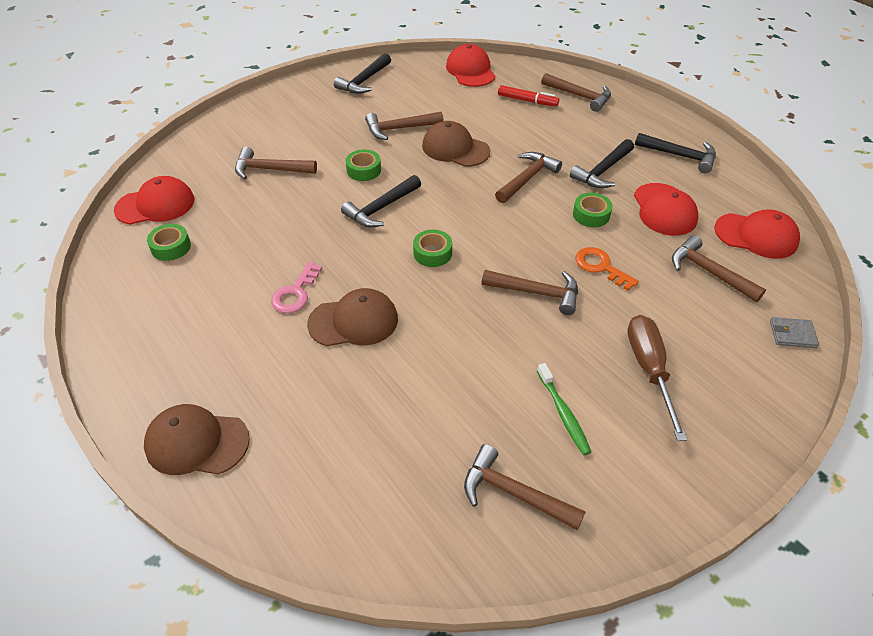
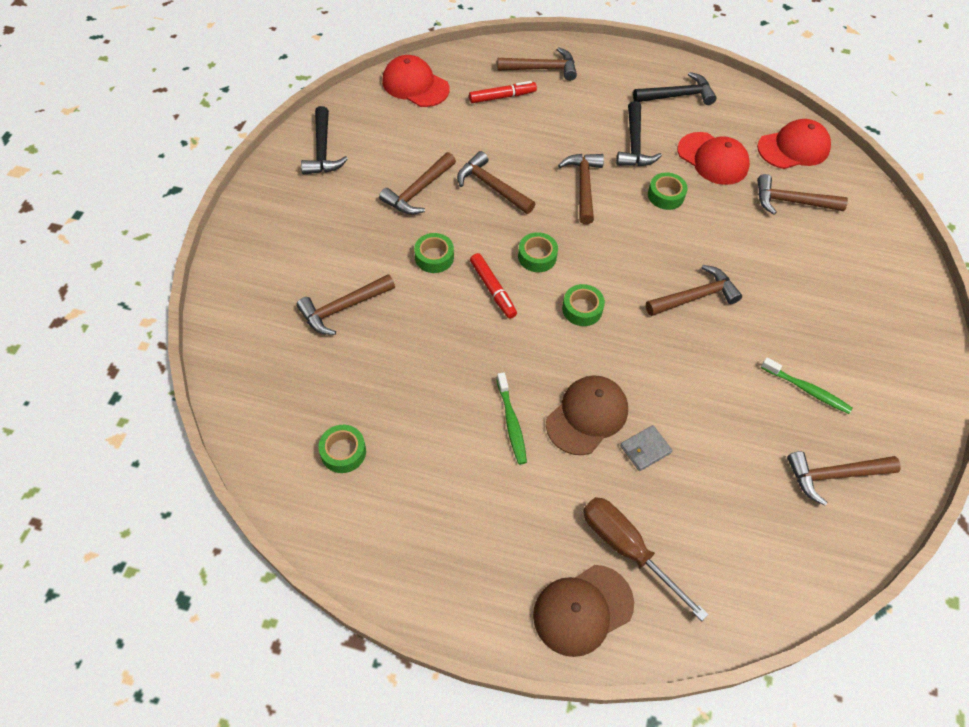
camera: 40 degrees left, 10 degrees up
(155, 205) = (271, 417): red cap -> none
(295, 293) = (511, 422): pink key -> green toothbrush
(381, 208) = (493, 289): black hammer -> red marker
(438, 204) = (537, 256): none -> green tape
(455, 148) = (492, 186): brown cap -> brown hammer
(600, 267) = (717, 243): orange key -> none
(649, 369) = (826, 314): brown screwdriver -> brown screwdriver (627, 549)
(792, 334) = (883, 225): grey wallet -> grey wallet (645, 449)

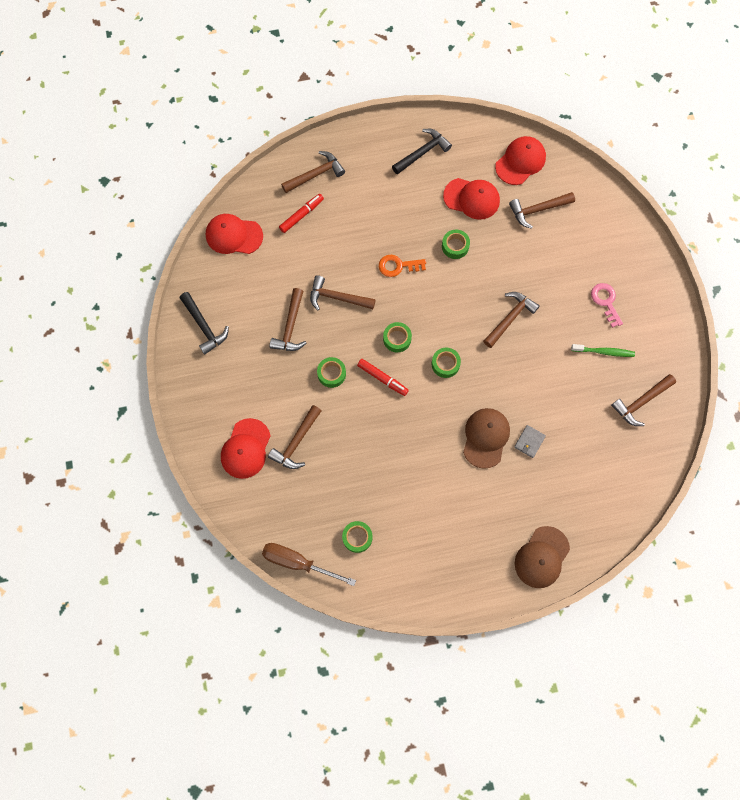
camera: 25 degrees left, 15 degrees up
(279, 287) = (246, 449): none -> red cap
(511, 422) = (444, 465): green toothbrush -> none
(583, 186) = (398, 266): brown hammer -> orange key
(627, 549) = (548, 509): brown screwdriver -> brown screwdriver (298, 562)
(634, 144) = (414, 212): black hammer -> none
(837, 334) = (605, 301): none -> pink key

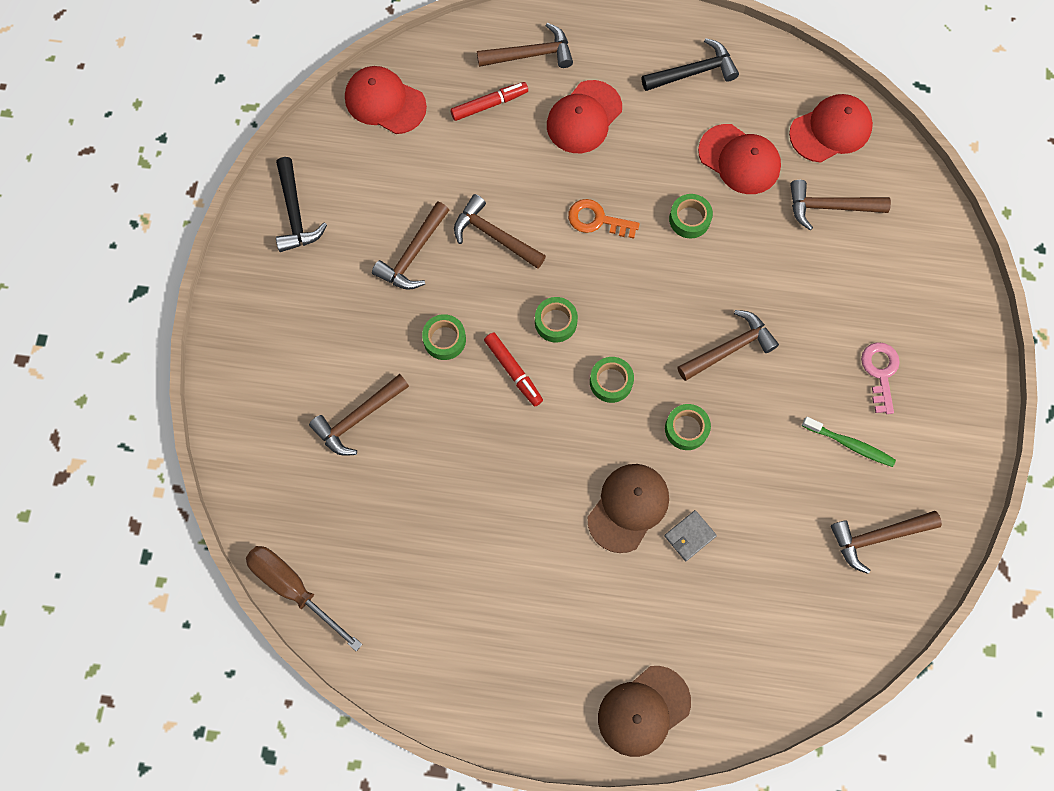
camera: 20 degrees right, 0 degrees up
(246, 449) = (285, 402): red cap -> red cap (584, 117)
(357, 537) = (390, 584): green tape -> green tape (686, 429)

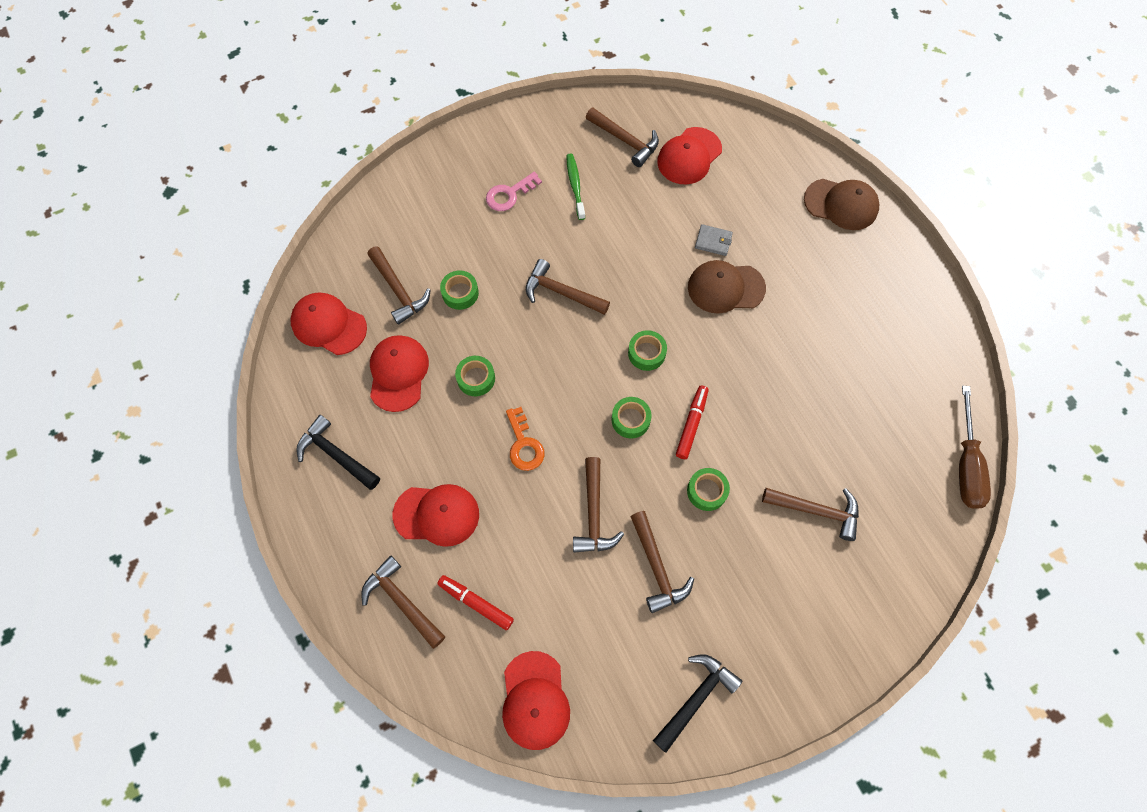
camera: 125 degrees left, 5 degrees down
(413, 254) = (656, 567): brown hammer -> brown hammer turned 75 degrees clockwise
(686, 429) = (642, 285): green tape -> green tape (460, 293)
(813, 591) = (689, 156): none -> red cap

